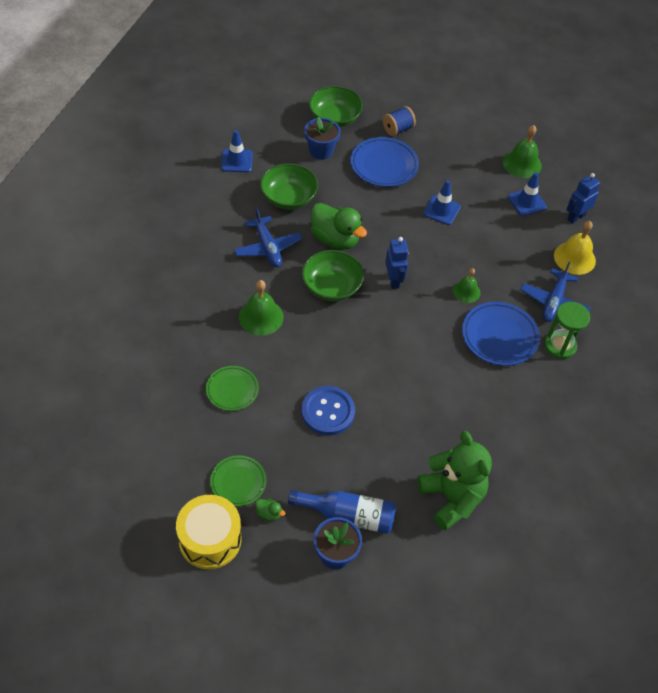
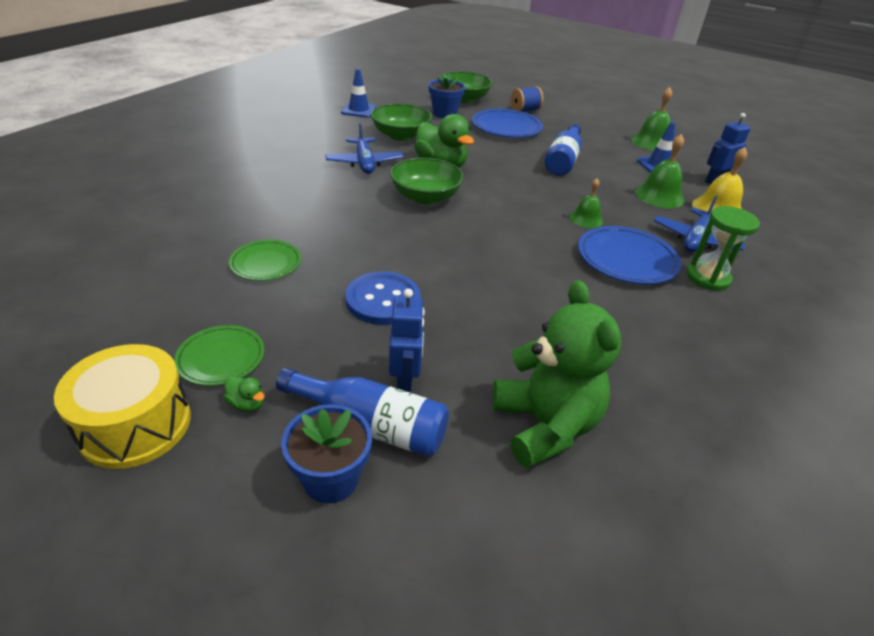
camera: 10 degrees right, 15 degrees down
(261, 317) = (333, 209): green bell -> green bell (659, 196)
(393, 280) = (500, 201): blue robot -> blue robot (405, 382)
(441, 210) = (563, 160): blue traffic cone -> blue bottle

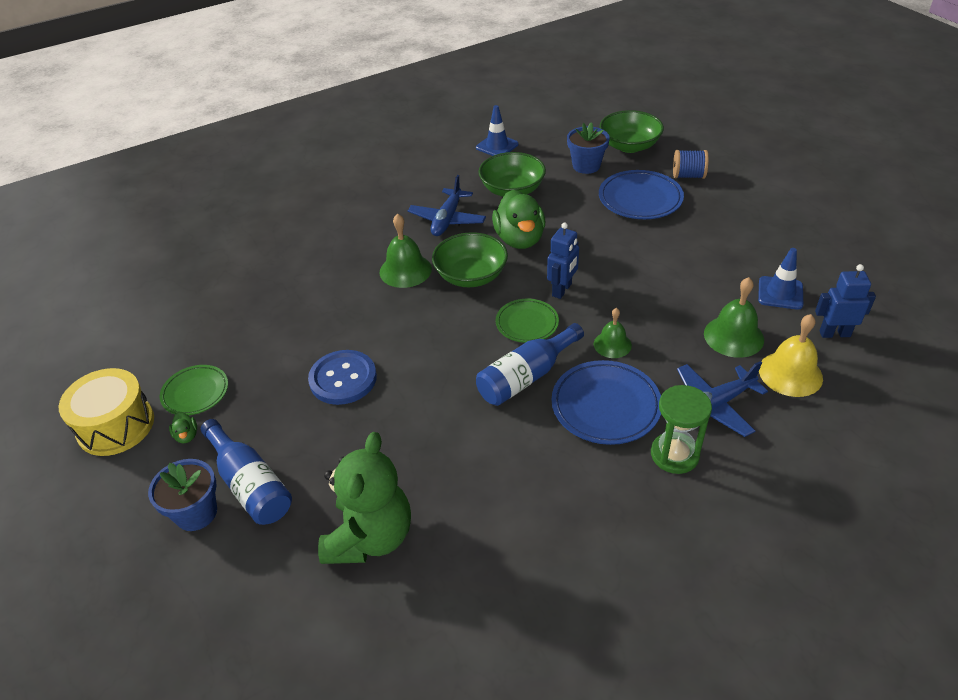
camera: 35 degrees right, 5 degrees up
(266, 264) = (283, 315): green plate -> green plate (527, 323)
(405, 382) = (300, 459): blue robot -> blue robot (562, 290)
(563, 160) = (663, 260): blue bottle -> blue bottle (526, 377)
(652, 142) = (811, 255): green bell -> green bell (405, 270)

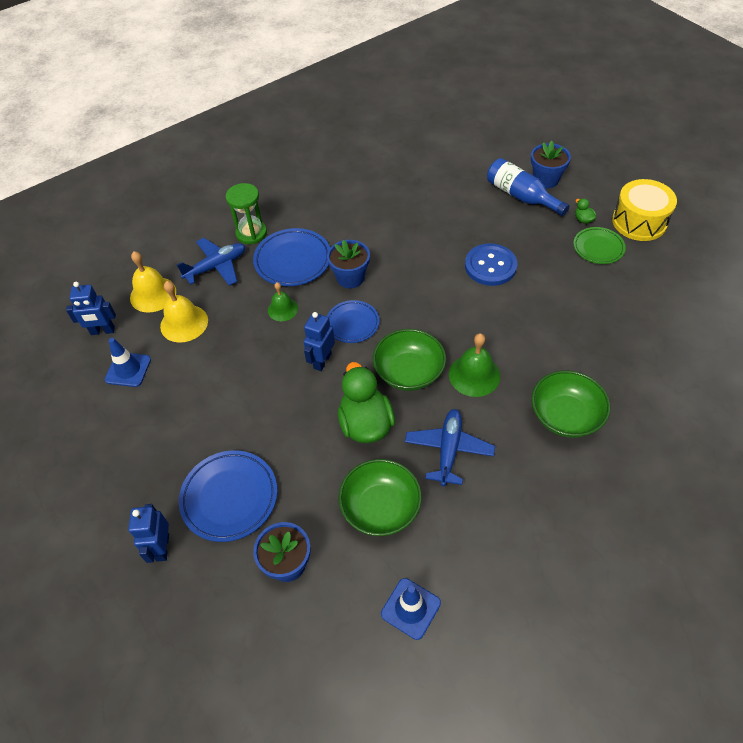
camera: 175 degrees right, 10 degrees up
(370, 537) = (435, 177): green teddy bear -> none
(526, 377) = (350, 278): blue bottle -> blue flower pot
(527, 323) = (352, 324): green plate -> blue plate
(629, 146) = (224, 616): green bowl -> green bowl (565, 416)
(688, 176) = (162, 547): blue spool -> blue robot
(733, 336) = (184, 323): green bell -> yellow bell

